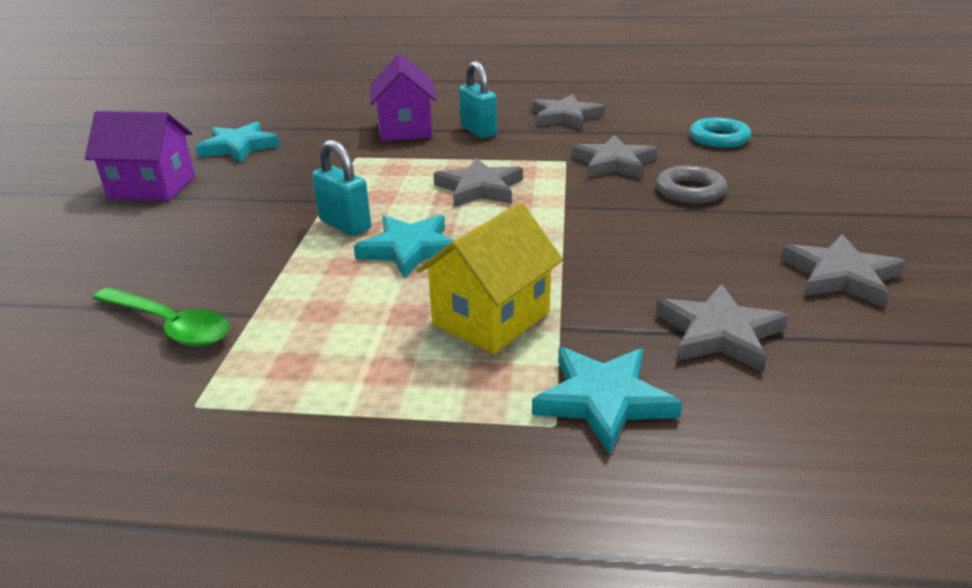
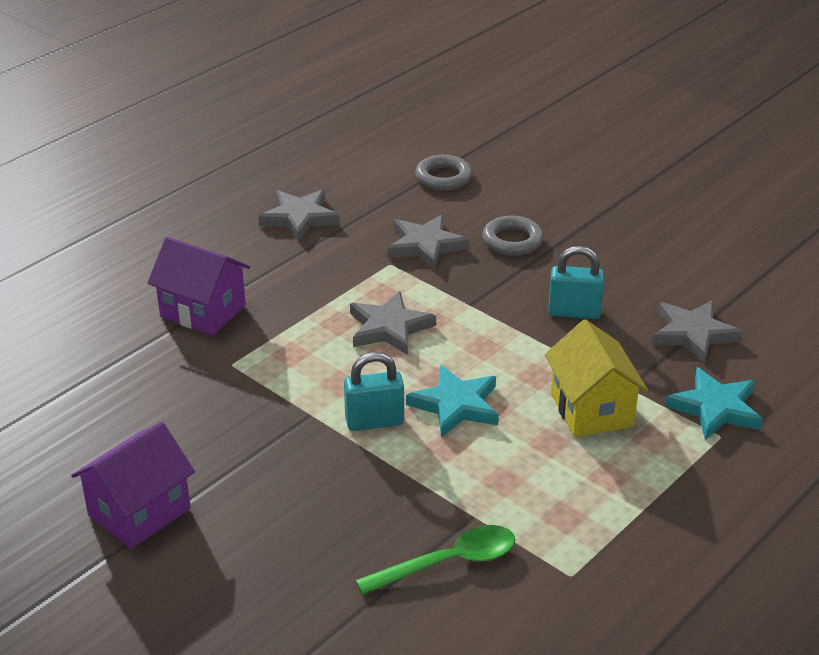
camera: 55 degrees left, 5 degrees up
(239, 147) = (100, 426): turquoise star -> none
(478, 131) = (266, 275): turquoise padlock -> turquoise padlock (574, 312)
(719, 138) = (443, 177): turquoise ring -> grey ring
(840, 276) = (680, 257): grey star -> none

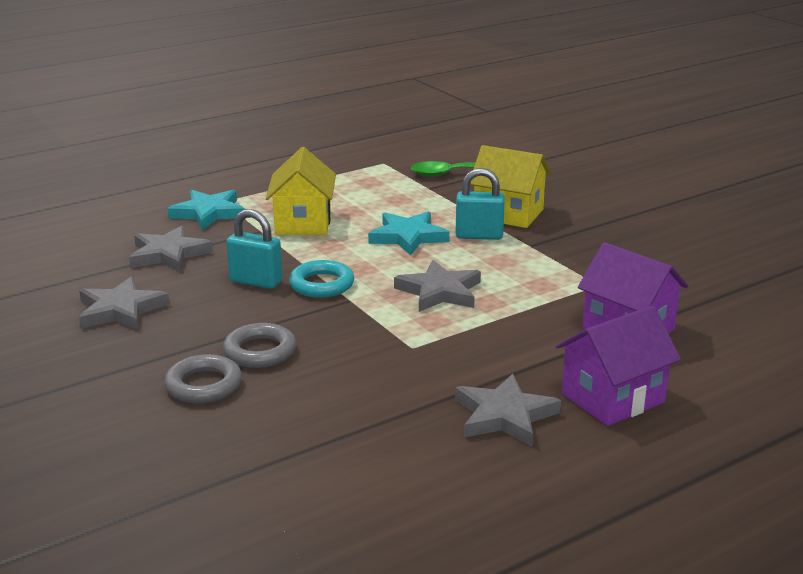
camera: 165 degrees left, 10 degrees down
(139, 512) = (666, 213): purple house -> purple house (612, 398)
(349, 472) = (508, 214): none -> yellow house
(425, 245) = (362, 360): grey star -> grey star (120, 310)
(443, 177) = (285, 445): grey ring -> grey ring (204, 385)
(508, 319) = (322, 284): none -> turquoise ring

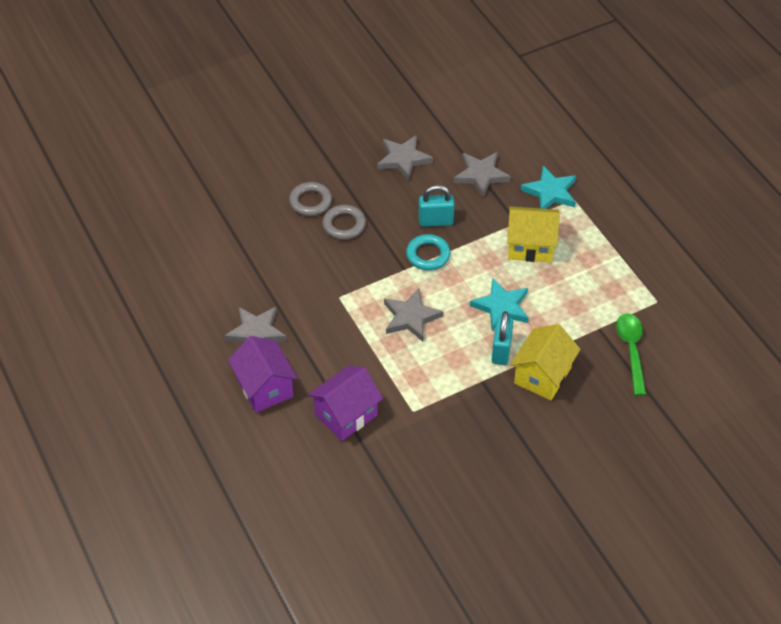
camera: 95 degrees right, 25 degrees up
(256, 281) = (435, 221): turquoise padlock -> turquoise padlock turned 60 degrees clockwise

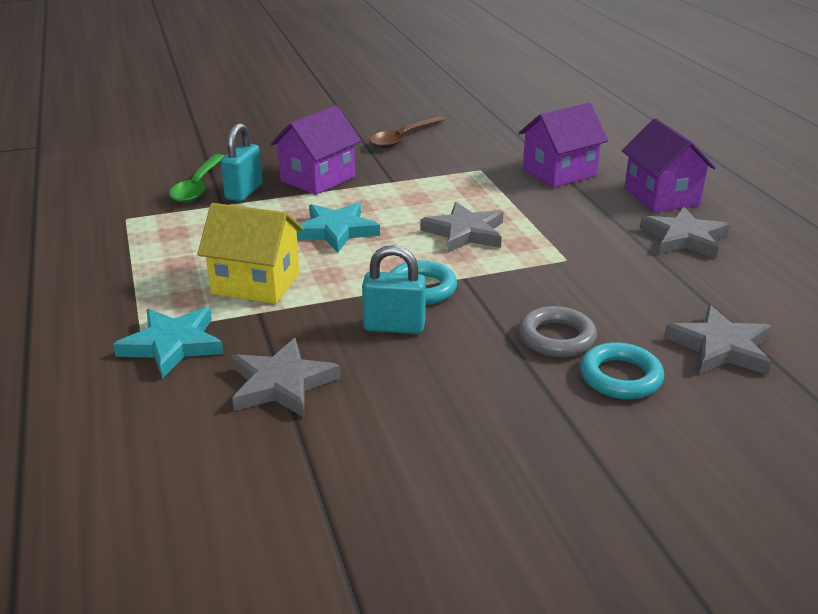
camera: 170 degrees left, 20 degrees down
(310, 202) = (620, 377): grey ring -> turquoise ring
(403, 159) = (426, 429): grey star -> grey star (720, 347)
(493, 460) = (403, 138): none -> brown spoon
(501, 351) = (357, 198): turquoise padlock -> turquoise padlock (244, 192)
(542, 375) = (318, 179): yellow house -> purple house

